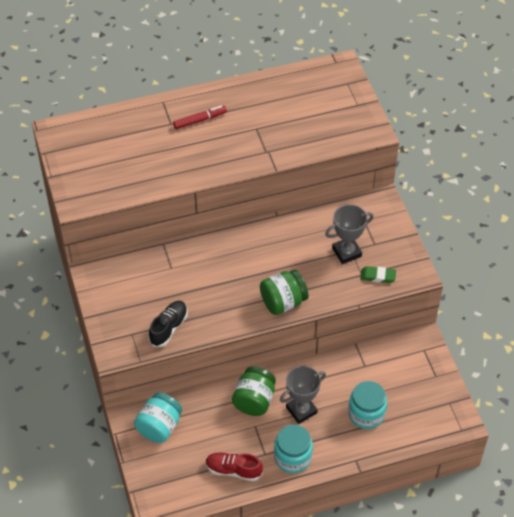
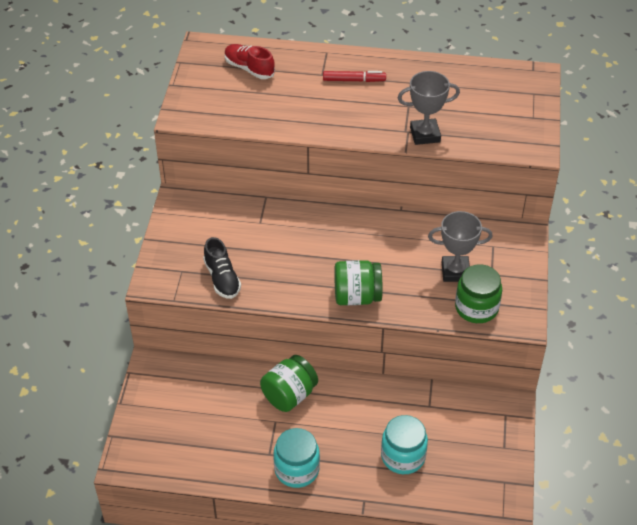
camera: 25 degrees right, 5 degrees down
(159, 426) = (177, 383): turquoise jar -> none
(168, 328) = (222, 278): black shoe -> black shoe turned 105 degrees clockwise
(233, 470) = (226, 457): red shoe -> red shoe (249, 68)
(301, 410) = (334, 425): grey trophy -> grey trophy (425, 135)
(378, 276) = (476, 308): green eraser -> green jar

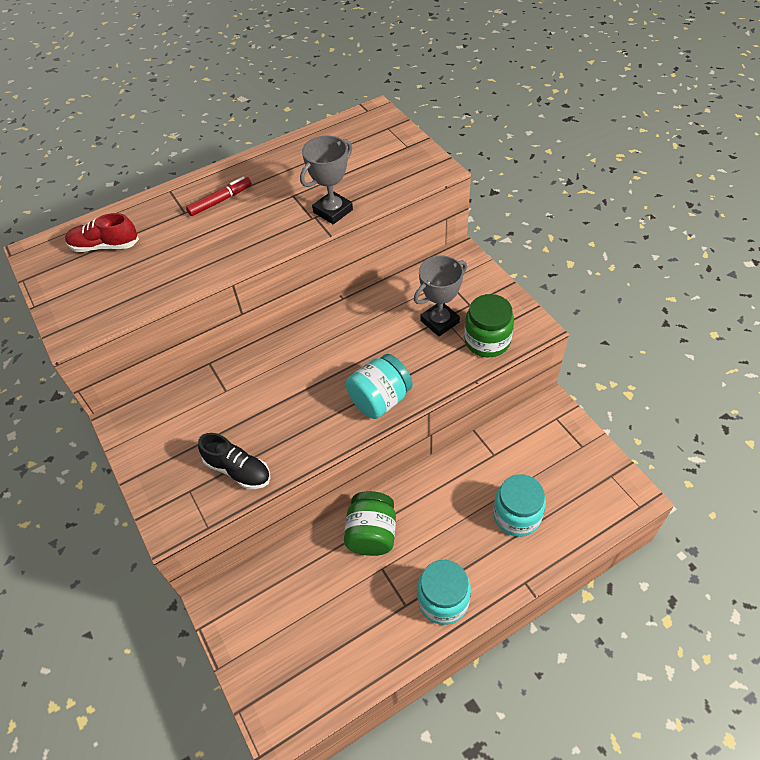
camera: 35 degrees left, 5 degrees up
(357, 296) = (380, 400): green jar -> turquoise jar

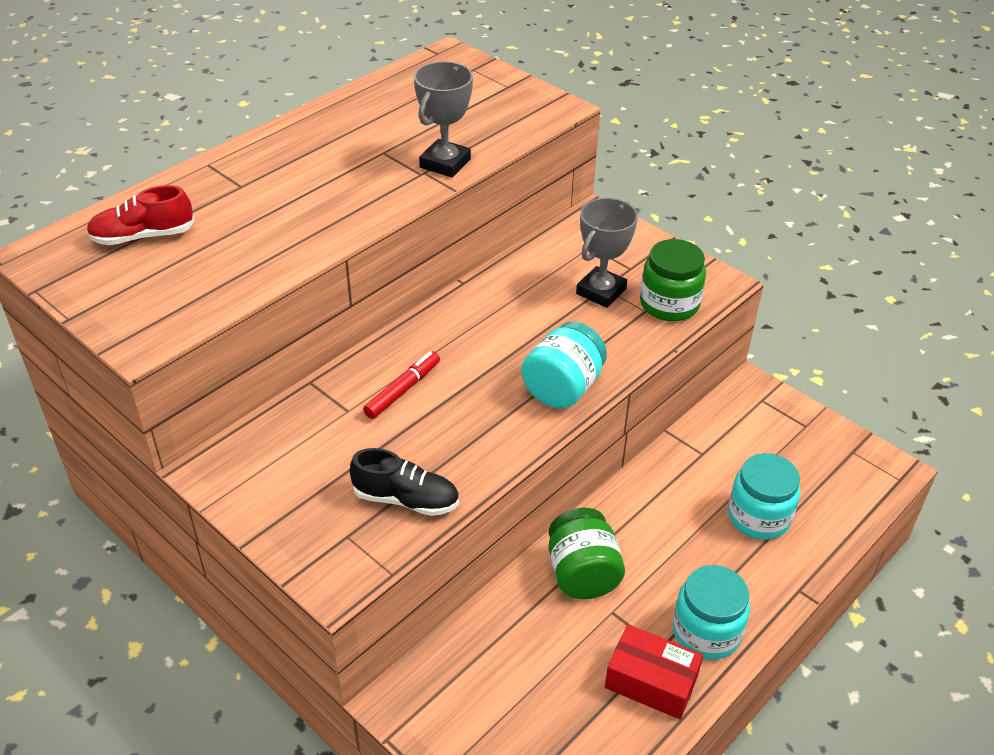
camera: 20 degrees left, 10 degrees down
(220, 201) = (286, 168): red marker -> red marker (402, 390)
(389, 630) = (651, 681): none -> red box

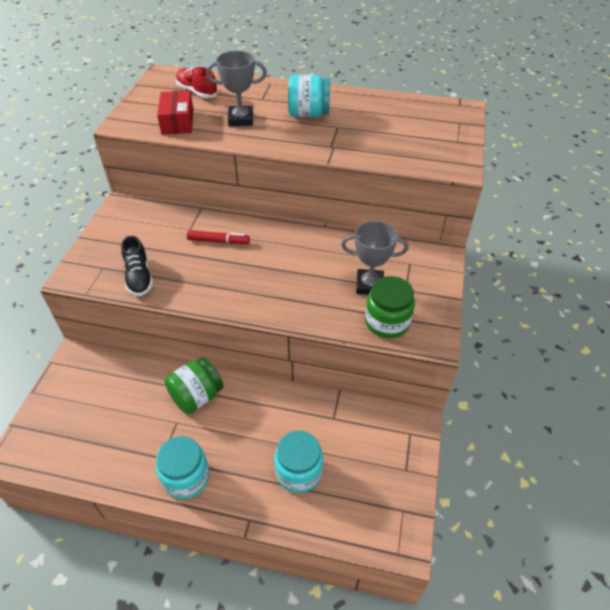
camera: 60 degrees right, 5 degrees up
(445, 163) = (349, 150): grey trophy -> grey trophy (240, 119)
(562, 388) = (267, 303): turquoise jar -> turquoise jar (308, 114)
(651, 681) = (135, 462): red box -> red box (178, 122)

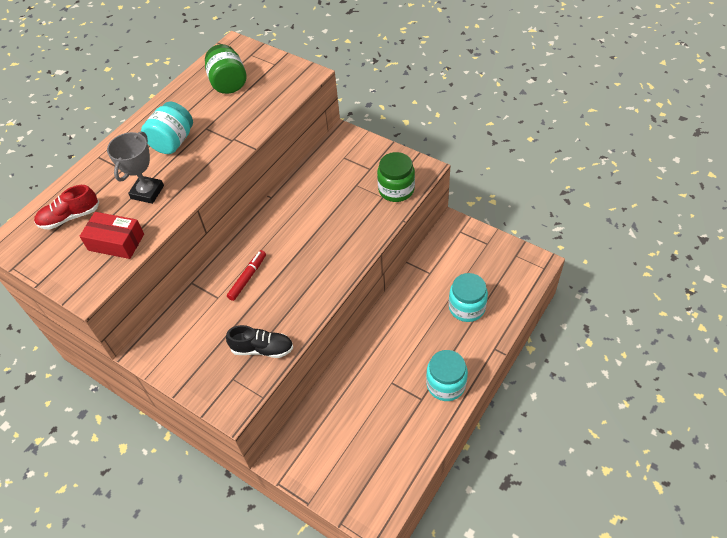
camera: 65 degrees left, 5 degrees up
(197, 396) = (371, 362): green jar -> green jar (228, 83)
(369, 285) = (354, 188): grey trophy -> none

